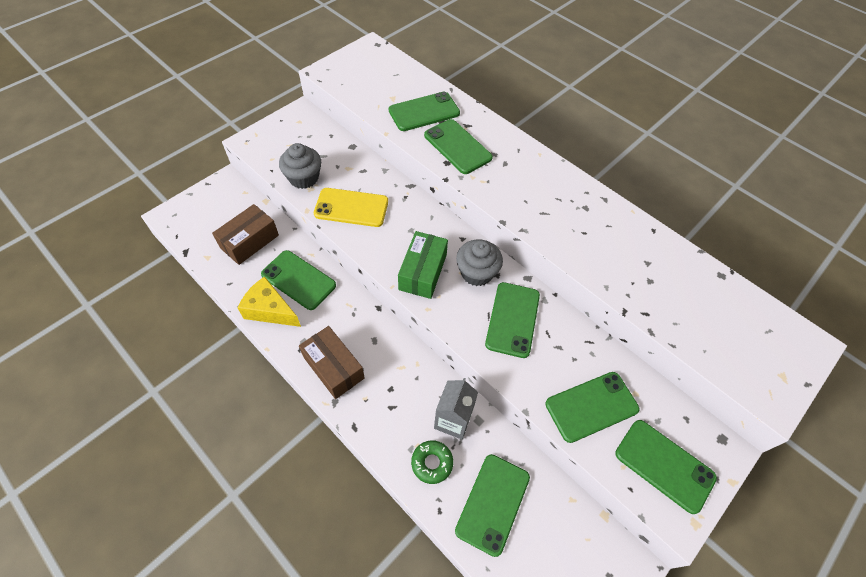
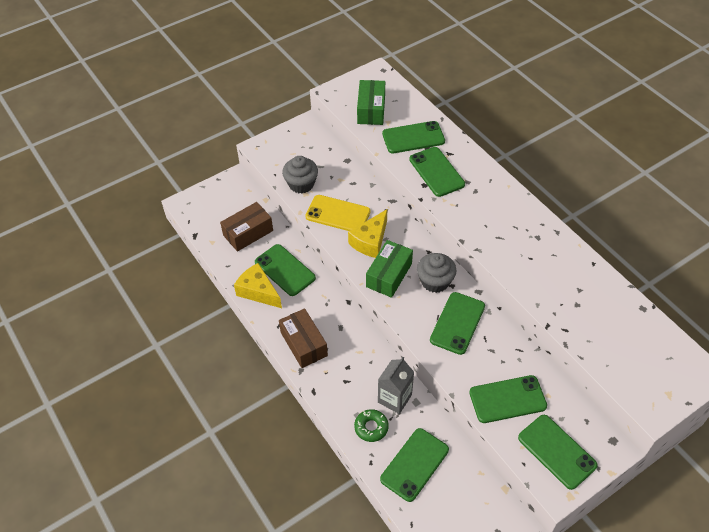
camera: 15 degrees right, 5 degrees down
(371, 86) = (371, 110): none -> green box
(394, 235) = (370, 241): none -> yellow cheese

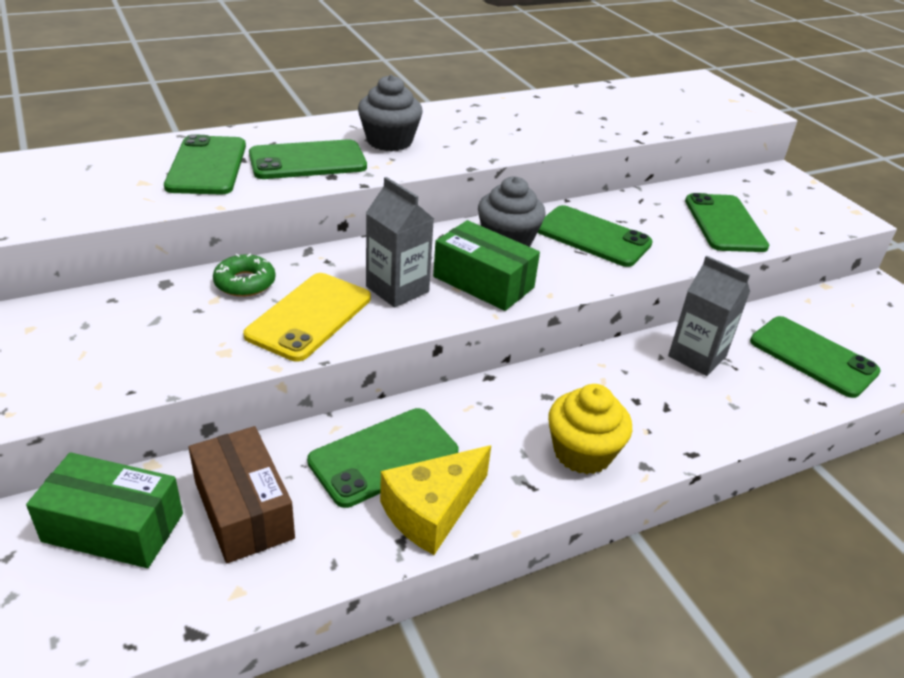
camera: 85 degrees left, 15 degrees down
(301, 184) = (192, 354): grey cupcake -> grey cupcake (389, 141)
(303, 344) = (582, 452): brown box -> yellow cupcake
(370, 241) = (397, 289): yellow cheese -> grey carton
(371, 110) = (90, 193): green box -> green box (113, 527)
(371, 427) = (757, 391): green donut -> green donut (245, 283)
(556, 451) = (796, 206): green phone -> none

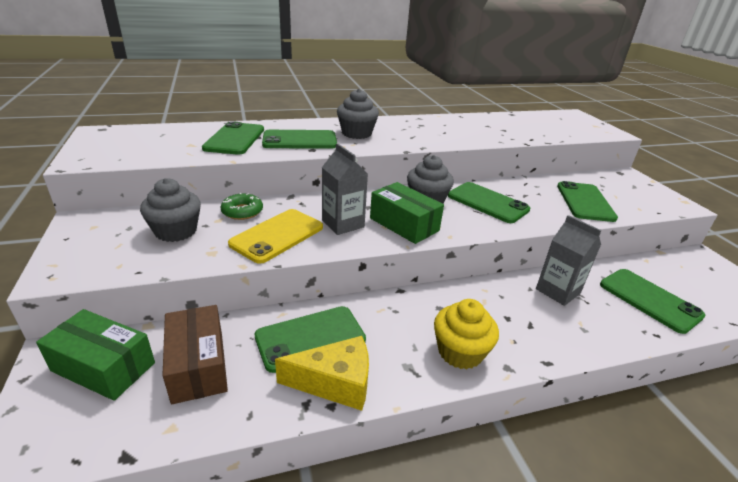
camera: 10 degrees right, 5 degrees down
(158, 324) = (176, 231): none -> grey cupcake
(432, 510) = (335, 383): yellow cheese -> yellow cheese turned 150 degrees counterclockwise

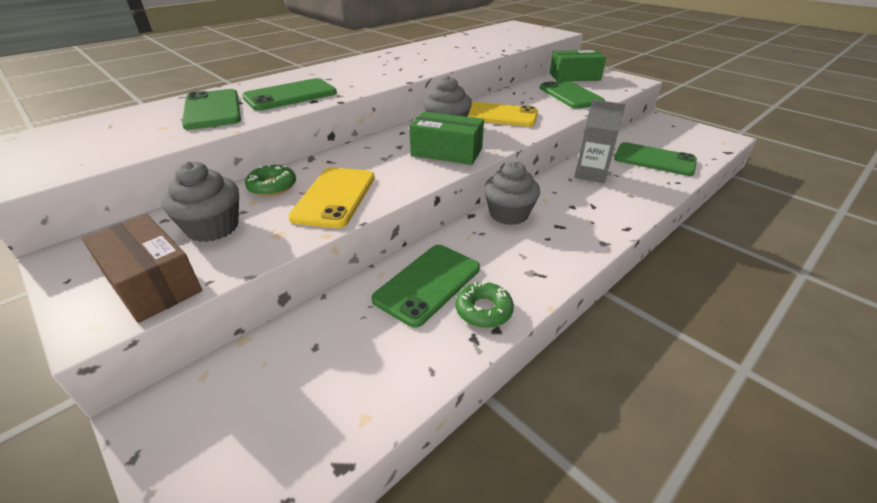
camera: 25 degrees left, 5 degrees up
(103, 367) = (229, 400): green box -> green box (574, 77)
(198, 365) = (338, 352): brown box -> brown box (152, 283)
(335, 383) = (483, 310): yellow cheese -> green donut
(343, 224) = (390, 167): grey carton -> none
(356, 133) = (343, 77): grey cupcake -> grey cupcake (509, 214)
(460, 352) = (560, 245): yellow cupcake -> none
(487, 203) = (499, 115): green phone -> yellow phone

